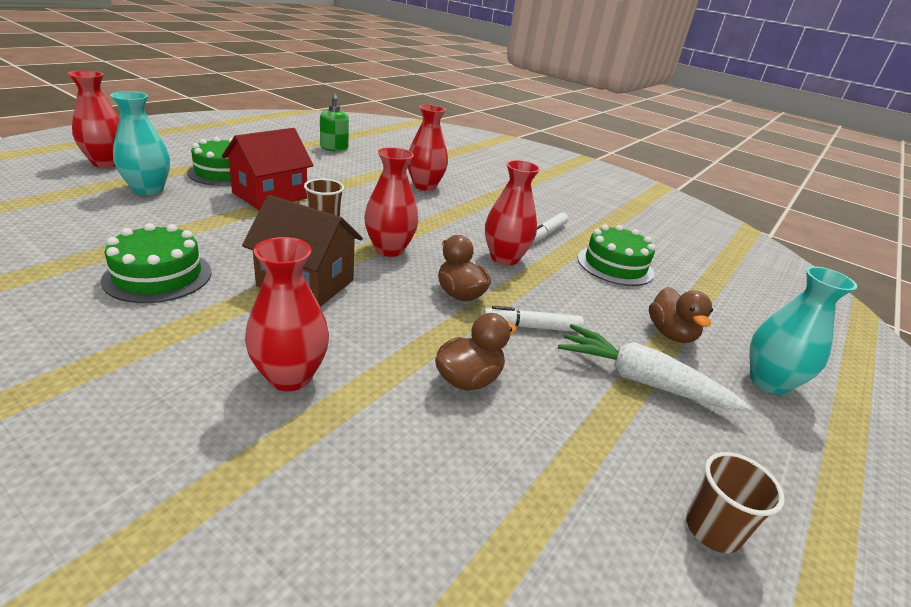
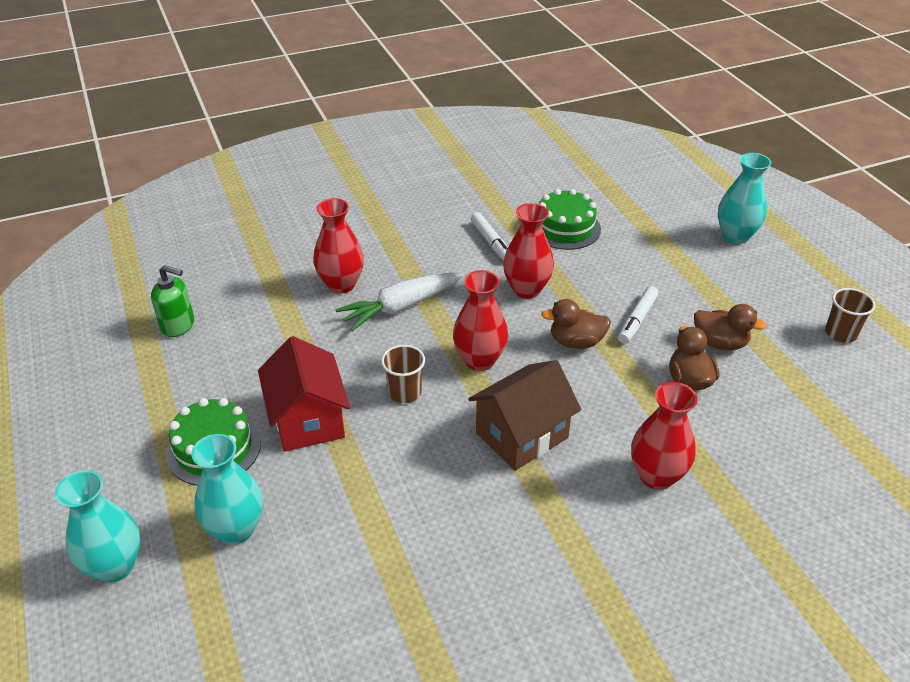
camera: 55 degrees left, 10 degrees up
(107, 163) = (115, 566): red vase -> turquoise vase
(158, 276) = (468, 539): green cake -> none
(641, 381) = (716, 294): white carrot -> white carrot (401, 307)
(670, 334) = (670, 251): brown duck -> brown duck (720, 343)

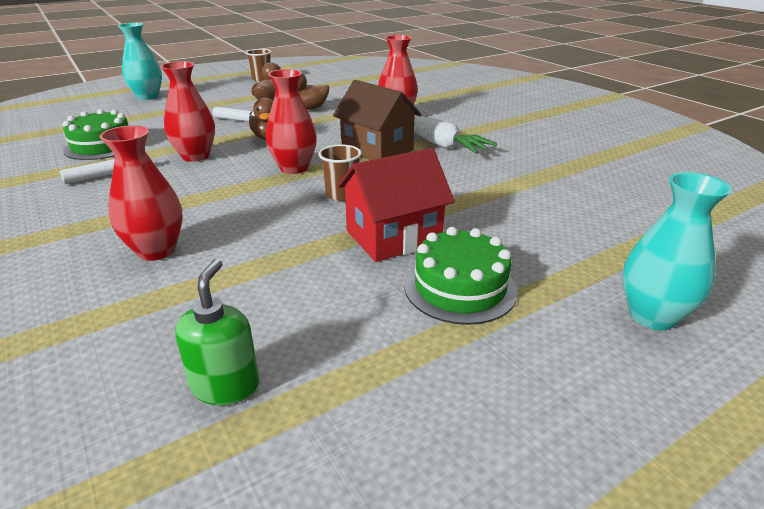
camera: 100 degrees left, 10 degrees down
(236, 529) = (548, 251): turquoise vase -> none
(401, 307) = (211, 209): white carrot -> white carrot (440, 144)

